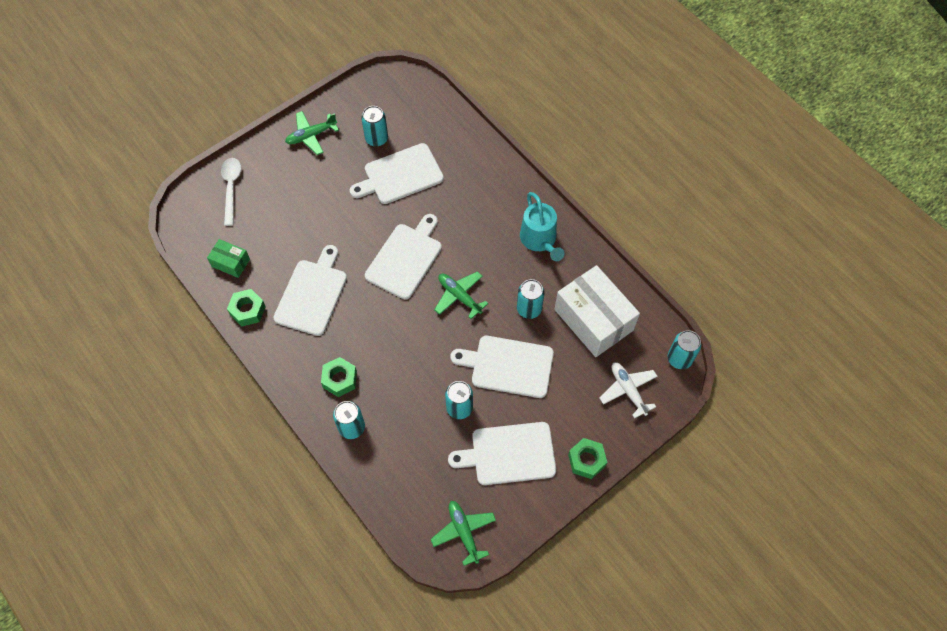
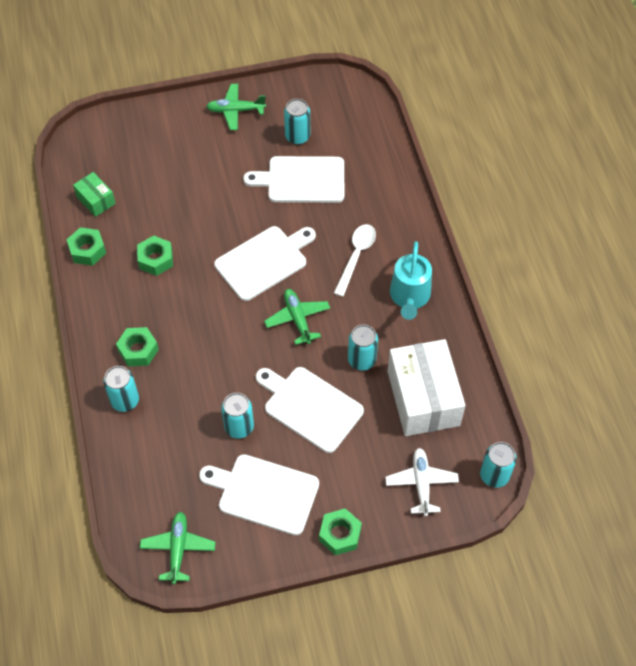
camera: 25 degrees right, 5 degrees down
(231, 188) = (134, 131): white spoon -> white spoon (356, 256)
(312, 294) = (156, 259): white cutting board -> green nut

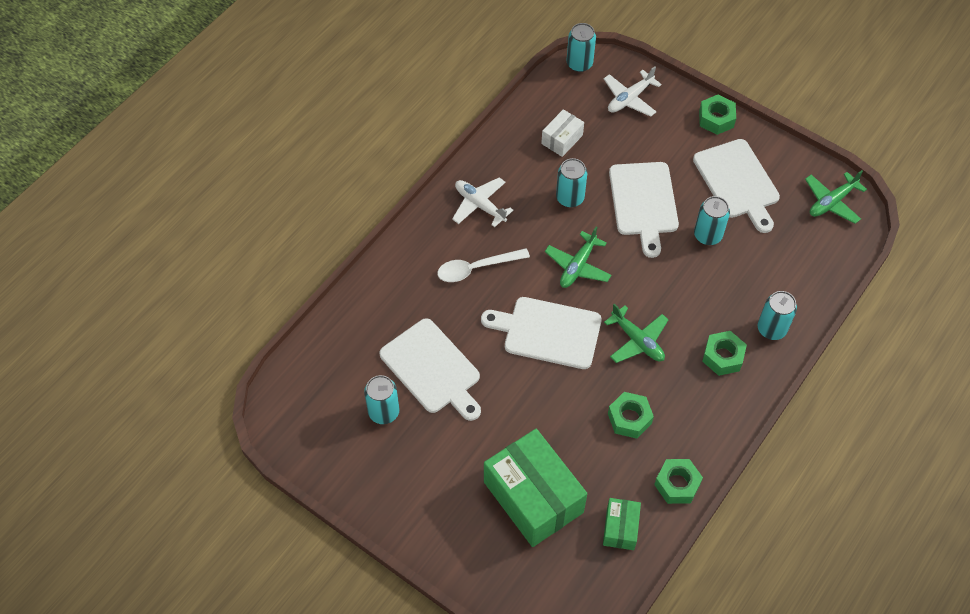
camera: 130 degrees left, 0 degrees up
(162, 172) = (533, 497): none -> green box
(235, 110) = (399, 494): green plane -> green plane (637, 340)
(409, 297) = (480, 205): turquoise watering can -> white plane
(423, 398) = (562, 139): white box -> white box, size x0.49

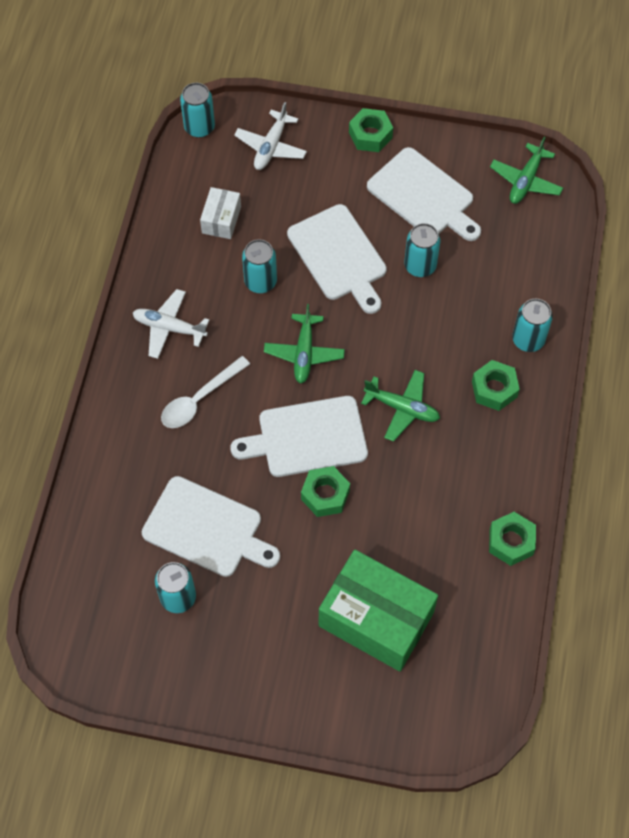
camera: 25 degrees left, 5 degrees up
(620, 528) = (477, 612): green box -> none
(629, 418) = (433, 494): green nut -> green nut (325, 495)

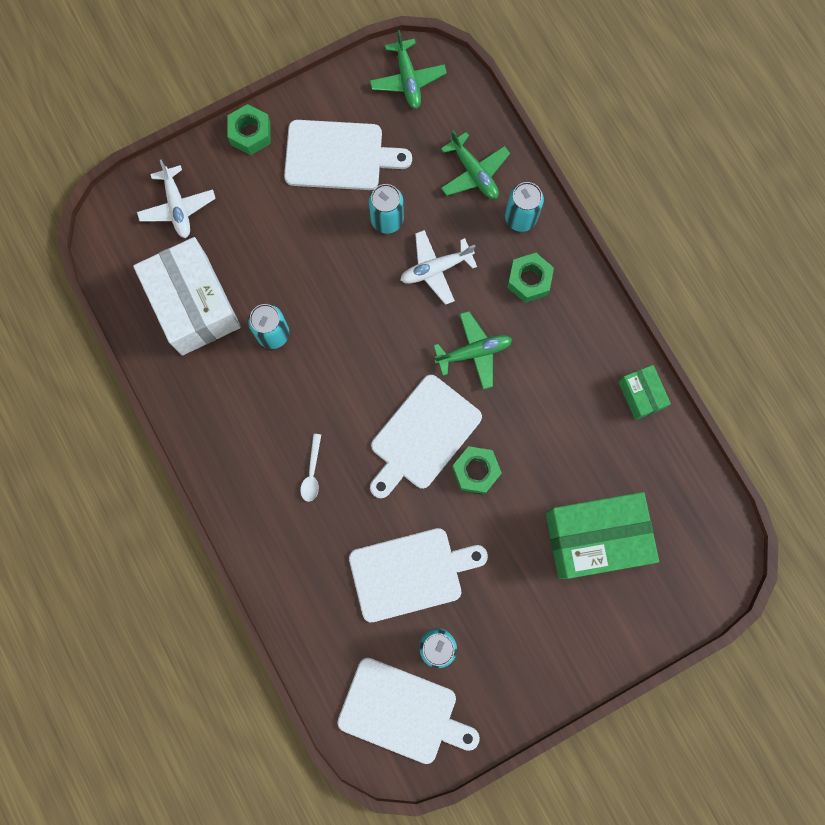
camera: 40 degrees left, 15 degrees up
(169, 328) = (235, 432): white plane -> white plane (436, 269)
(199, 127) = (102, 235): turquoise can -> none
(199, 399) = (312, 473): white spoon -> white spoon, size x0.62
(221, 220) = (194, 305): white box -> white box, size x2.06
(304, 353) = (360, 367): green plane -> green plane (474, 172)
(339, 256) = (316, 262): white cutting board -> white cutting board (402, 712)
(511, 542) = (641, 395): green nut -> green box

